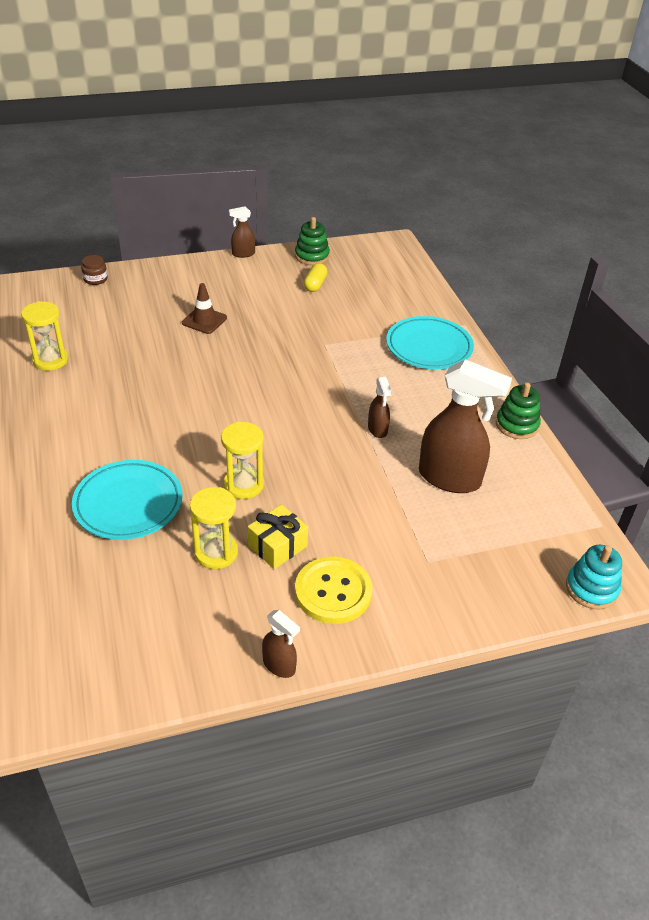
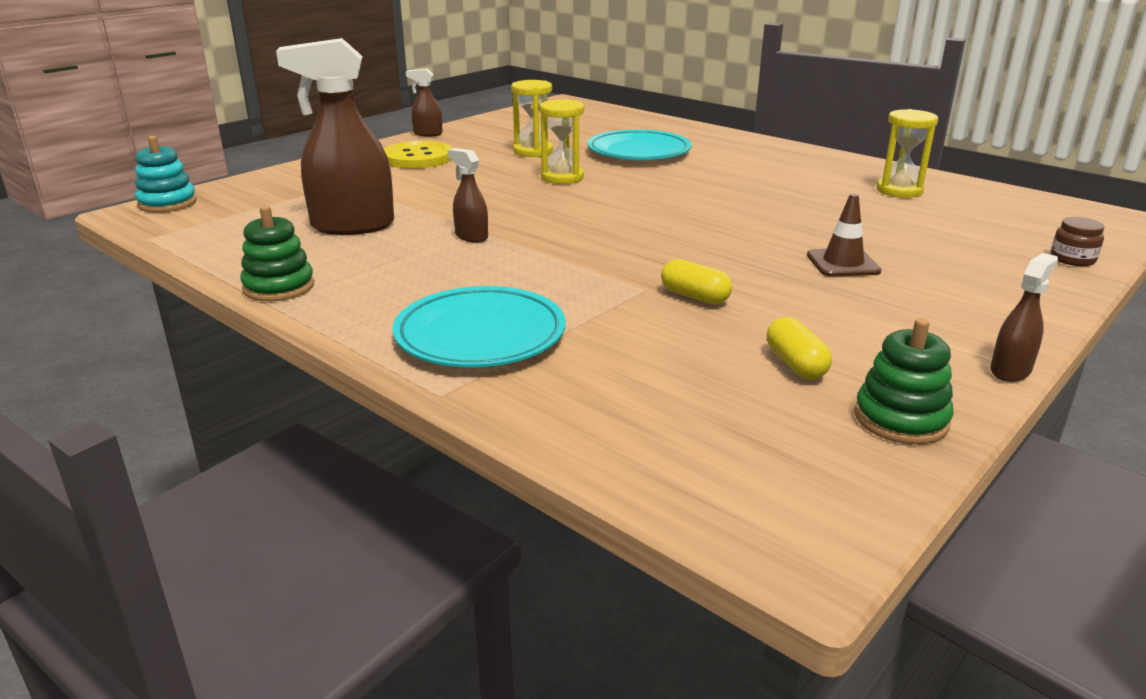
camera: 150 degrees right, 15 degrees down
(277, 546) = (487, 162): yellow gift -> none
(307, 330) = (694, 296): none -> yellow capsule

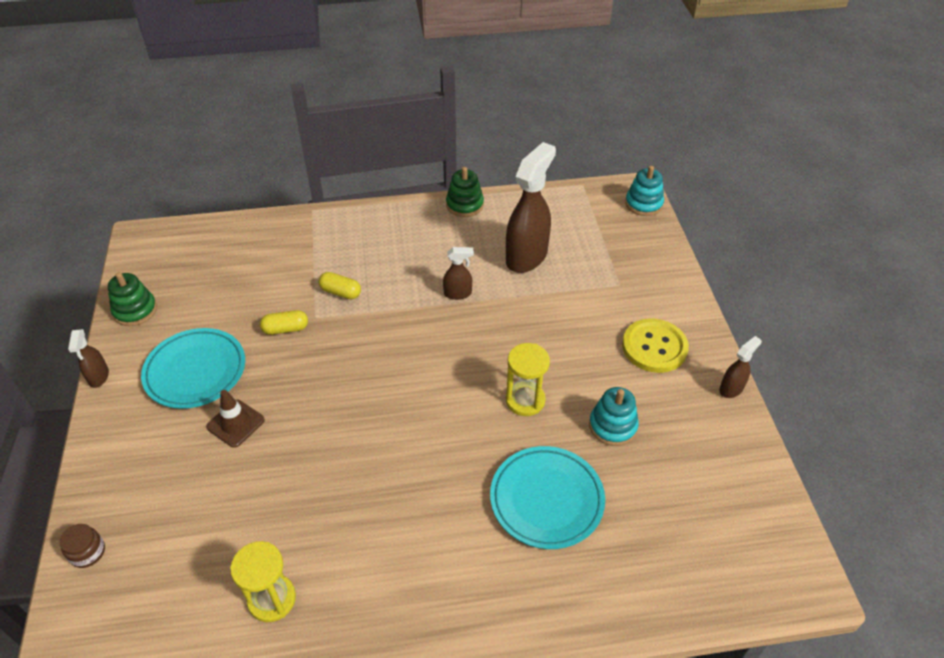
camera: 130 degrees right, 20 degrees up
(480, 335) = (342, 240): turquoise plate -> turquoise plate (195, 371)
(533, 151) = (612, 426): yellow hourglass -> turquoise stacking toy
(795, 364) = (198, 313): yellow capsule -> yellow capsule (340, 292)

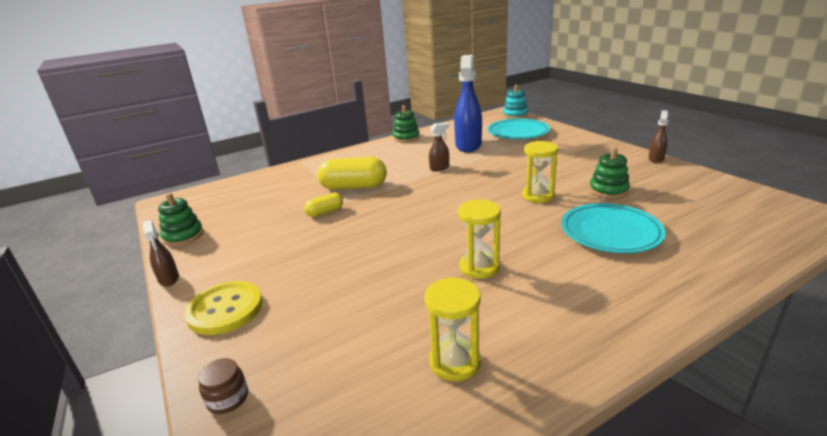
camera: 20 degrees left, 20 degrees down
(195, 371) = (263, 251): turquoise plate -> turquoise plate (518, 133)
(235, 423) = (323, 268): brown traffic cone -> none
(340, 292) = (354, 187): yellow capsule -> yellow capsule, size x1.89
(376, 490) = (479, 267): none -> yellow hourglass
(527, 256) = (468, 145): brown spray bottle -> blue spray bottle
(612, 426) = (608, 190): turquoise stacking toy -> green stacking toy
(654, 347) = (590, 156): yellow button -> yellow button (225, 309)

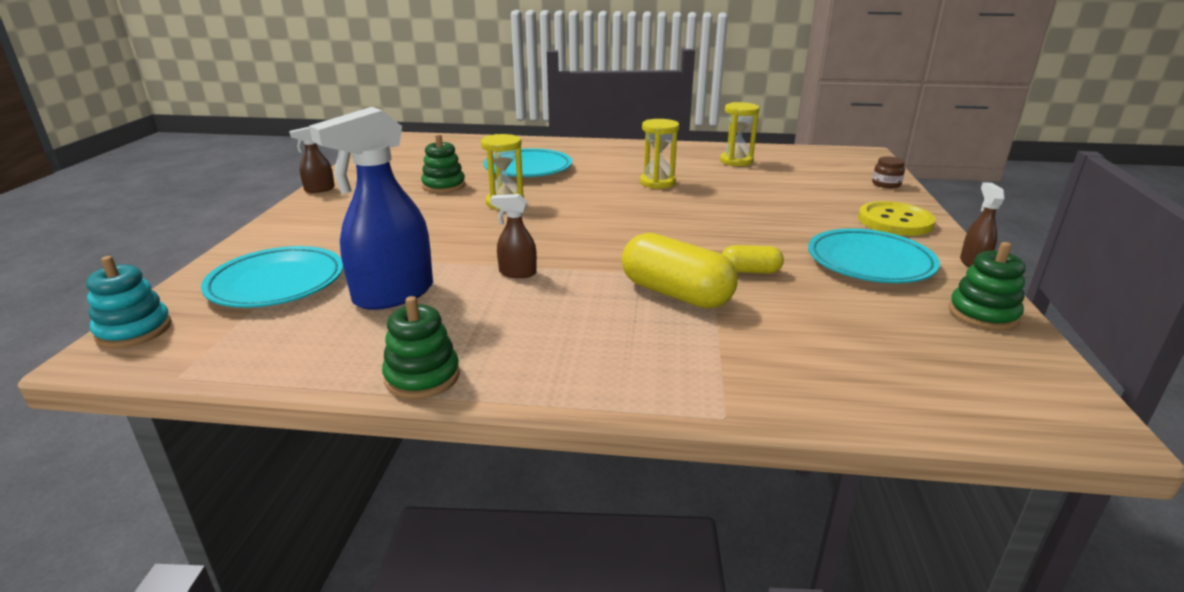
camera: 145 degrees left, 0 degrees up
(250, 248) = (870, 262): none -> turquoise plate

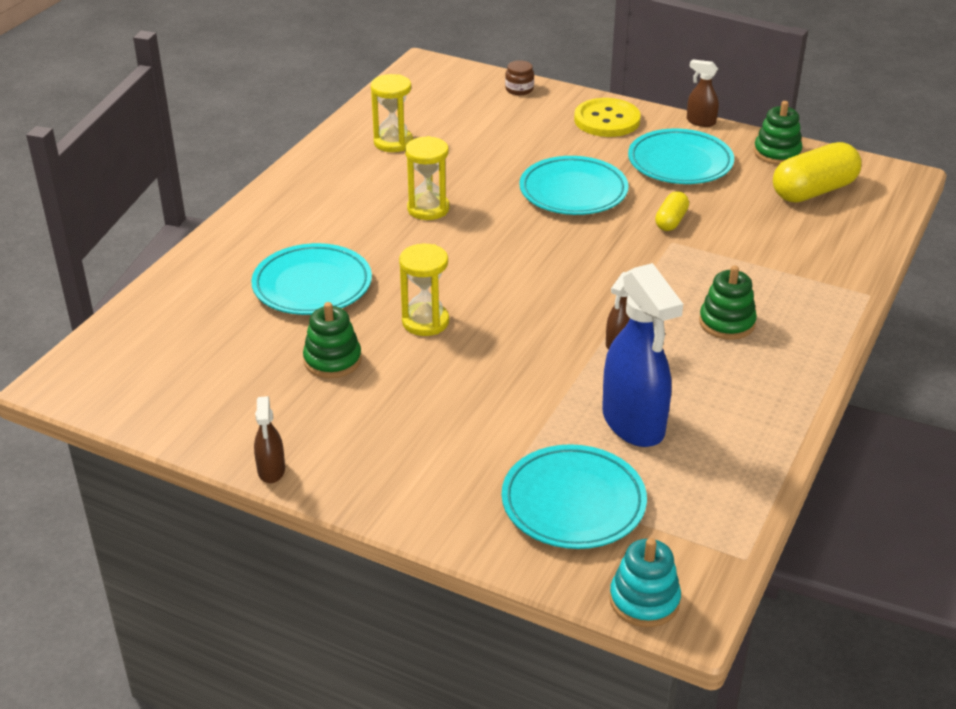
camera: 70 degrees left, 10 degrees up
(422, 377) = (785, 417): green stacking toy -> green stacking toy (727, 323)
(676, 294) = (696, 268): yellow capsule -> yellow capsule (814, 191)
(747, 224) = (573, 192): none -> turquoise plate

